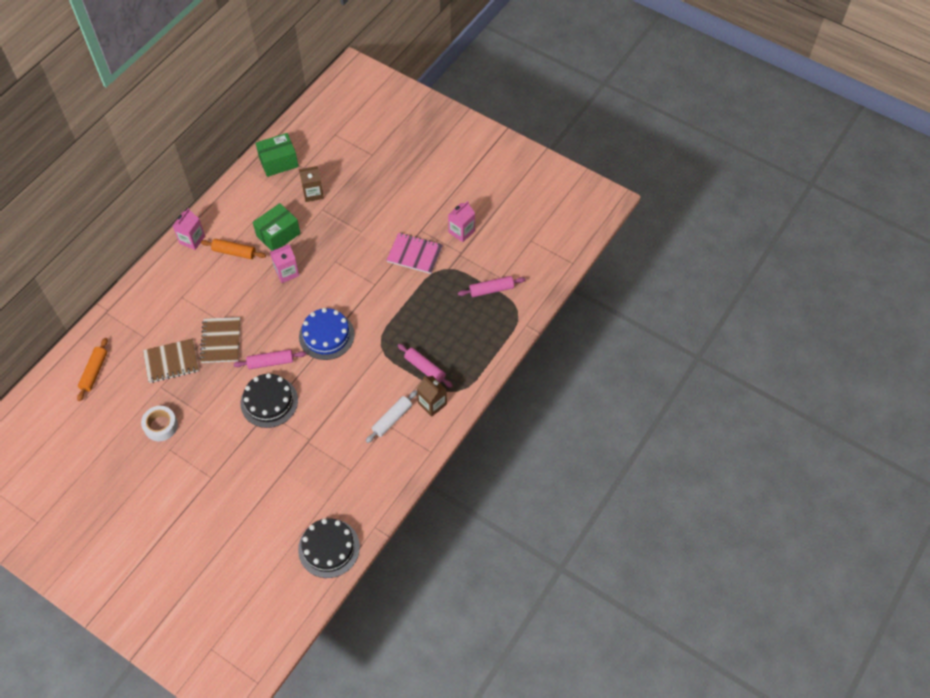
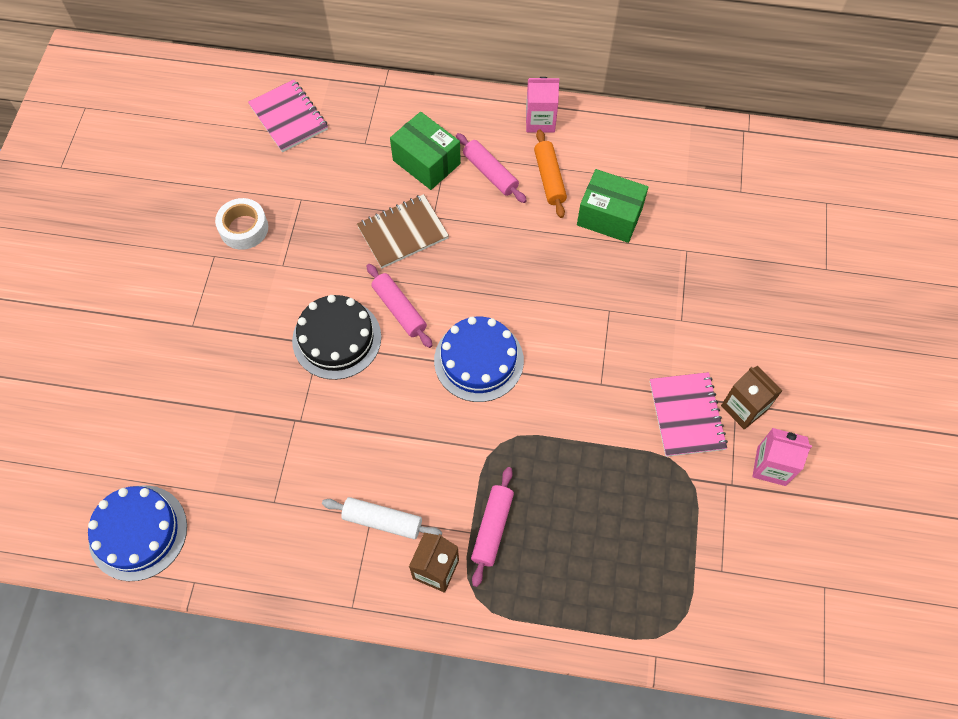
camera: 65 degrees right, 5 degrees up
(94, 372) = (289, 117): orange rolling pin -> pink notebook
(171, 362) = (343, 192): brown notebook -> none
(278, 162) = (729, 157): green box -> green box (426, 162)
(286, 272) = (554, 257): pink carton -> none
(313, 193) = (706, 225): brown carton -> brown carton (744, 408)
(329, 548) = (138, 532): black cake -> blue cake
(491, 290) = (690, 565): pink rolling pin -> pink rolling pin (490, 173)

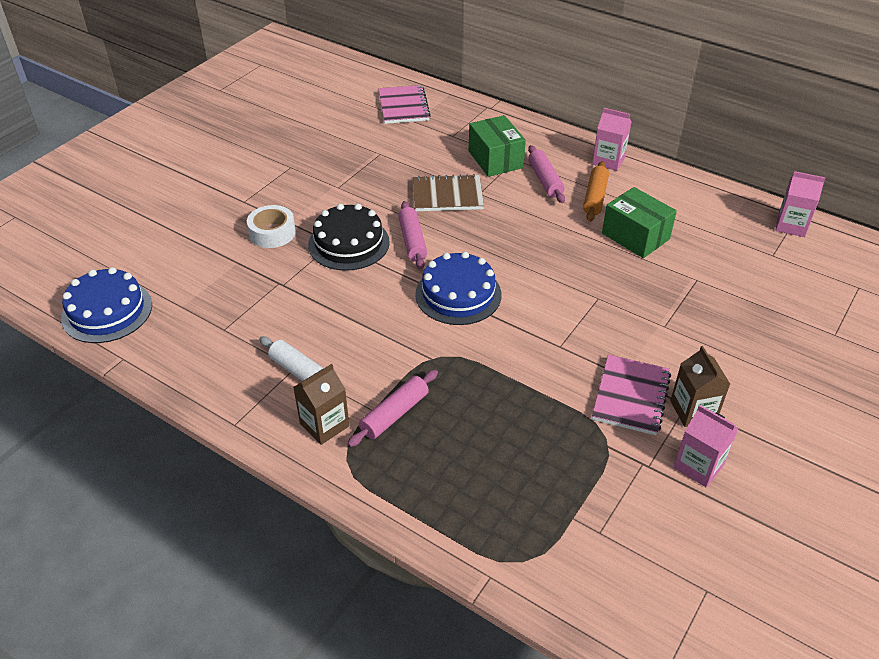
camera: 25 degrees right, 20 degrees down
(244, 228) = (324, 158): white tape -> white tape (272, 233)
(743, 146) = (791, 225): none -> pink carton

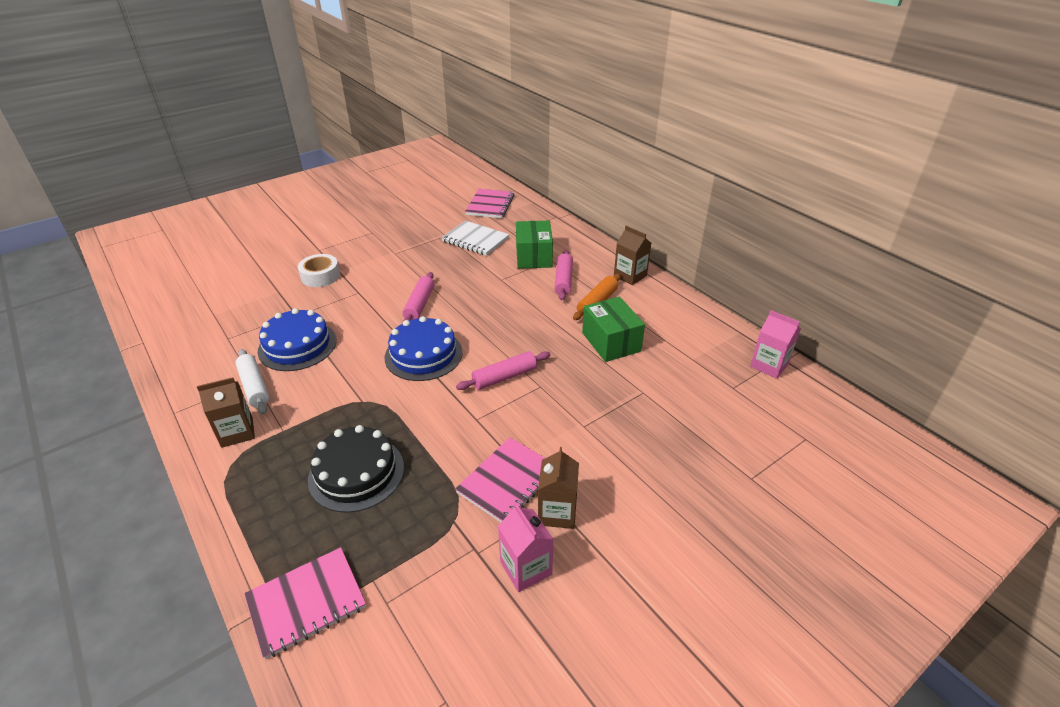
camera: 20 degrees right, 5 degrees down
(107, 311) = (162, 306): blue cake -> blue cake (297, 345)
(349, 243) = (370, 296): black cake -> black cake (356, 473)
(394, 414) = (296, 439): pink rolling pin -> pink rolling pin (504, 377)
(417, 152) = (475, 240): none -> white notebook
(447, 195) = (474, 276): brown notebook -> none
(528, 556) = (306, 603): none -> pink notebook
(608, 161) = (630, 276): pink carton -> brown carton

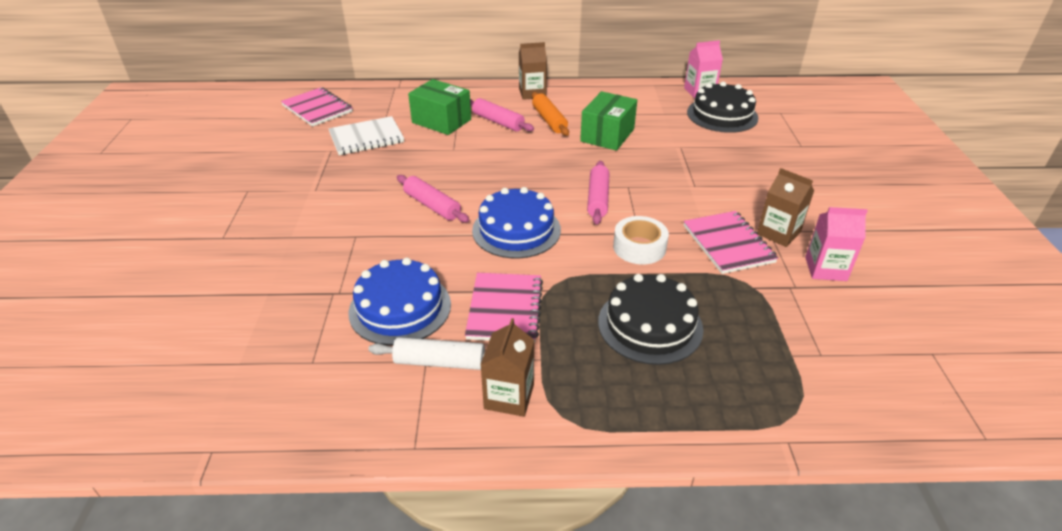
camera: 55 degrees left, 0 degrees up
(306, 603) = (795, 405): pink notebook -> pink notebook (505, 309)
(320, 276) = (282, 252): white tape -> white tape (639, 247)
(611, 342) = (607, 135): green box -> green box turned 75 degrees counterclockwise
(741, 397) = (722, 115): none -> black cake

